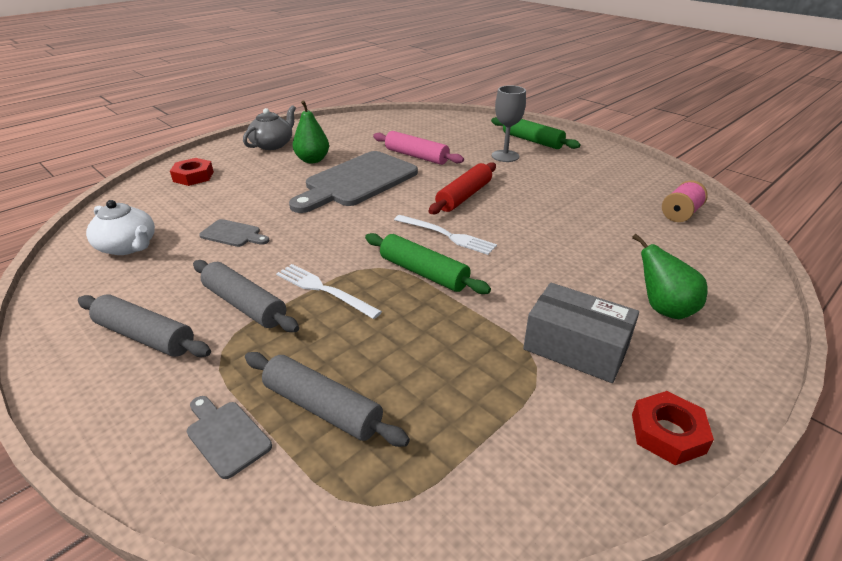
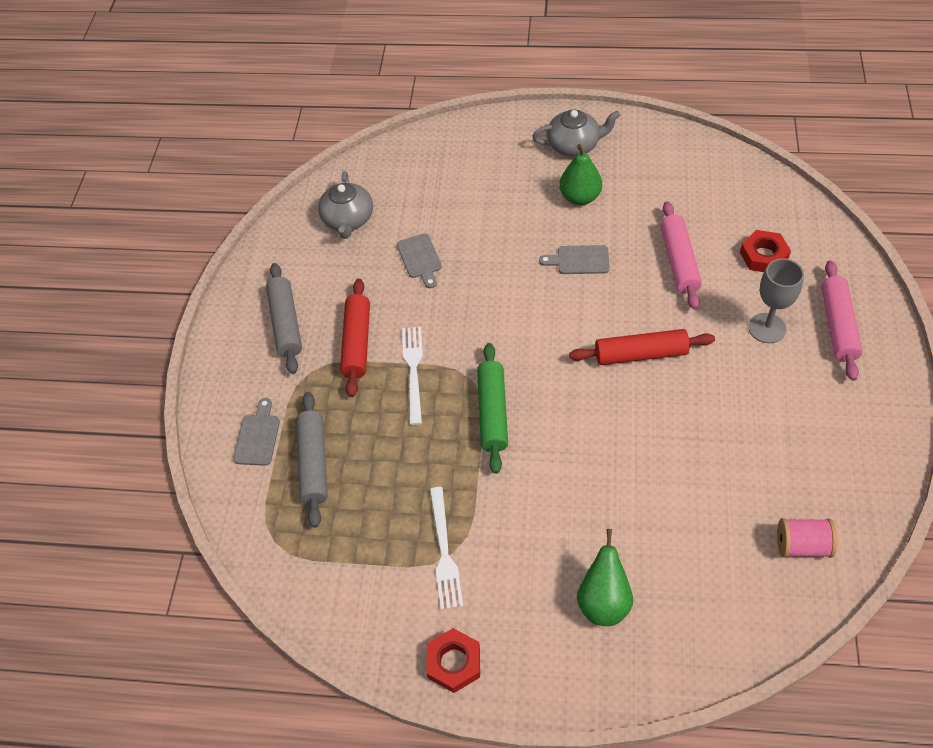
camera: 55 degrees right, 20 degrees up
(128, 246) = (348, 219): white teapot -> grey teapot
(193, 176) = (464, 154): red nut -> red nut (763, 256)
(245, 305) = (357, 343): grey rolling pin -> red rolling pin
(357, 181) = (579, 260): grey cutting board -> grey cutting board, size x0.43
(447, 235) = (560, 389): white fork -> white fork (444, 551)
(532, 140) = (838, 325): green rolling pin -> pink rolling pin
(576, 348) = (495, 565): grey box -> none

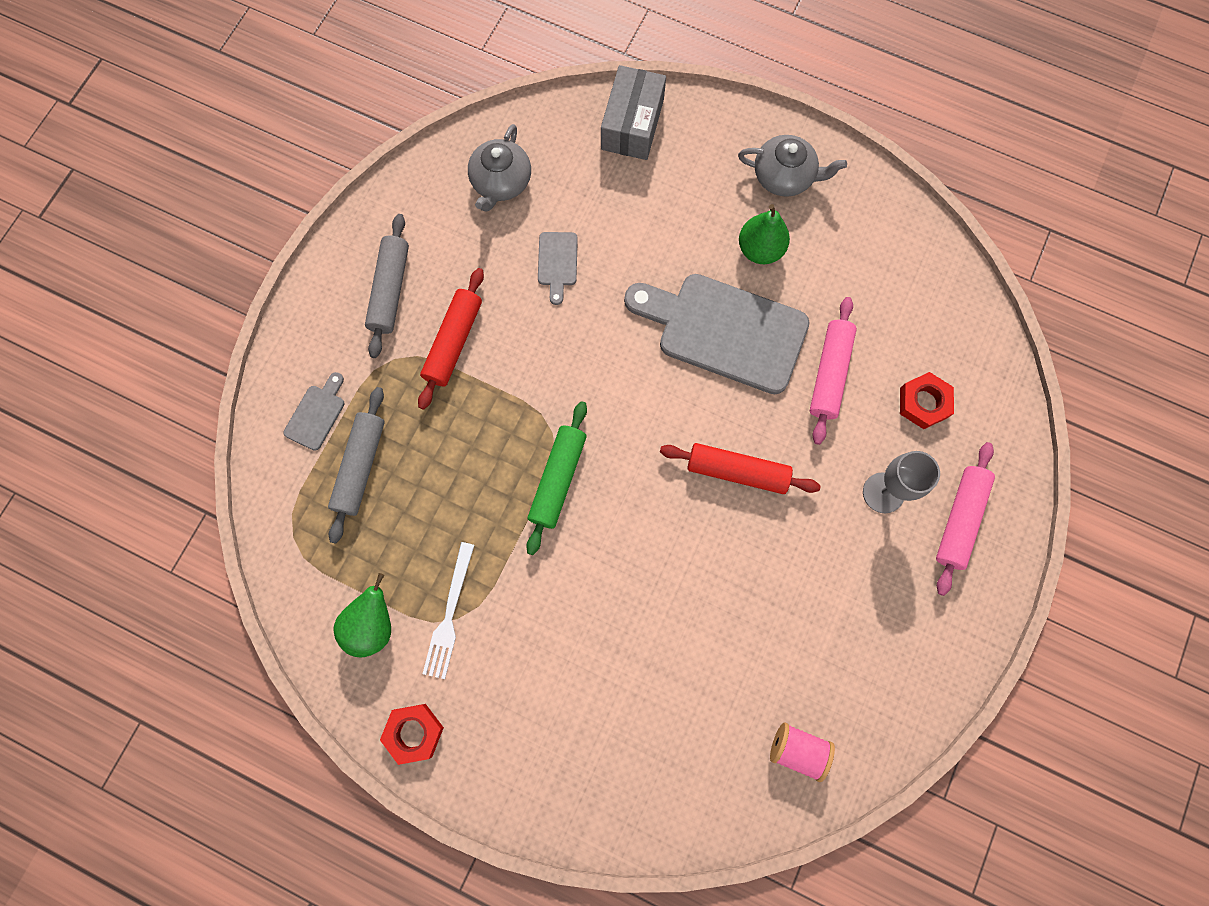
camera: 15 degrees right, 20 degrees up
(413, 370) = (498, 398): white fork -> none
(437, 149) = (632, 124): none -> grey box
(579, 260) = (724, 330): grey cutting board -> grey cutting board, size x2.31
(603, 601) = (579, 729): green pear -> green pear (373, 624)

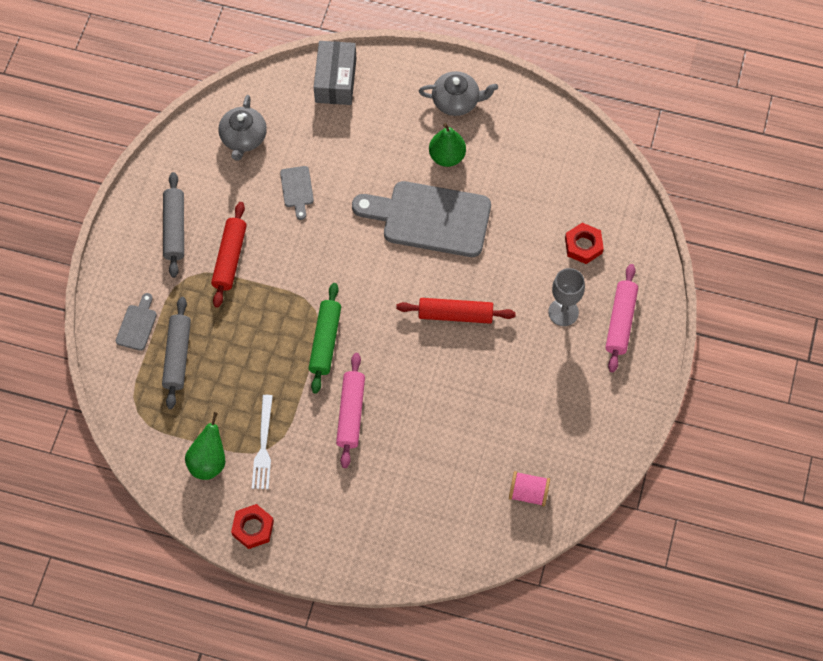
camera: 10 degrees left, 10 degrees down
(829, 374) = (512, 236): pink rolling pin -> pink rolling pin (351, 413)

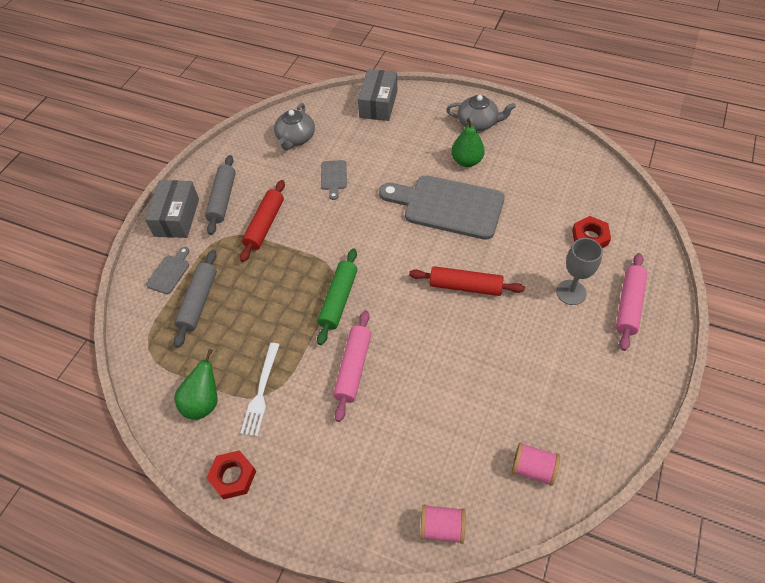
camera: 10 degrees right, 10 degrees down
(127, 256) = (177, 217): none -> grey box
(449, 552) = (442, 528): none -> pink spool

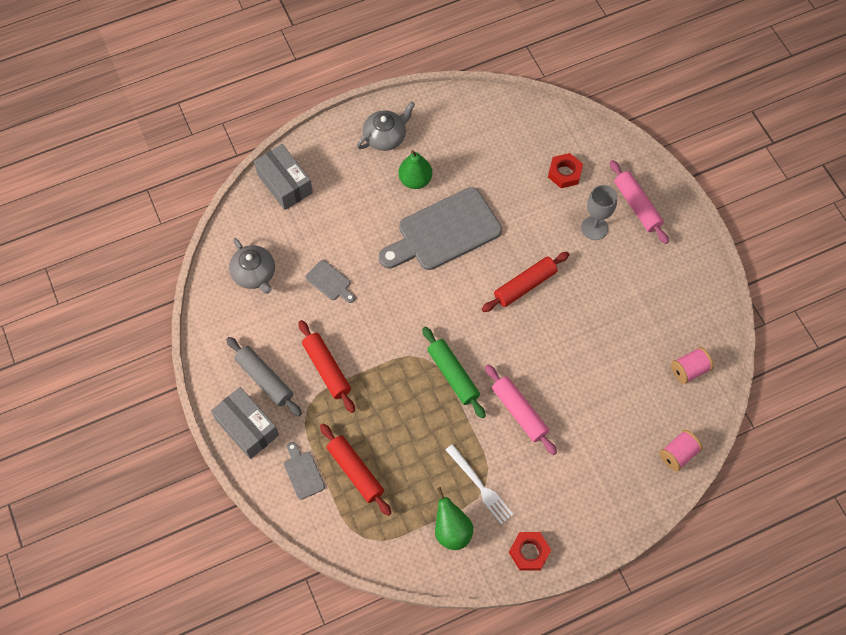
camera: 50 degrees left, 10 degrees up
(199, 302) = (355, 471): grey rolling pin -> red rolling pin

